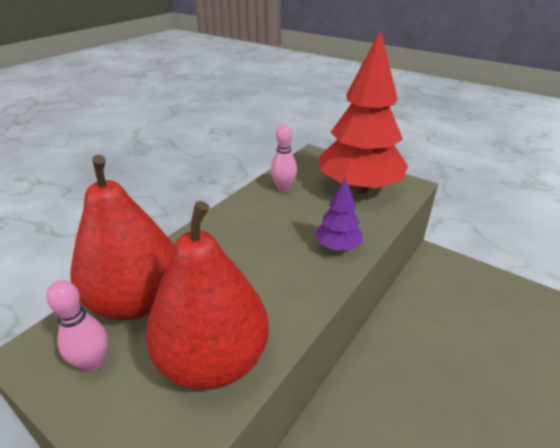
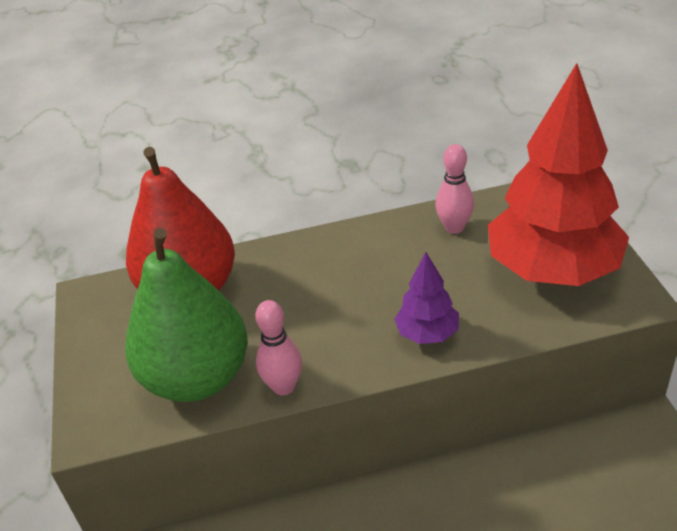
camera: 45 degrees right, 5 degrees up
(93, 363) = (118, 327): pink bowling pin -> pink bowling pin (284, 387)
(213, 360) = (197, 378): red pear -> green pear

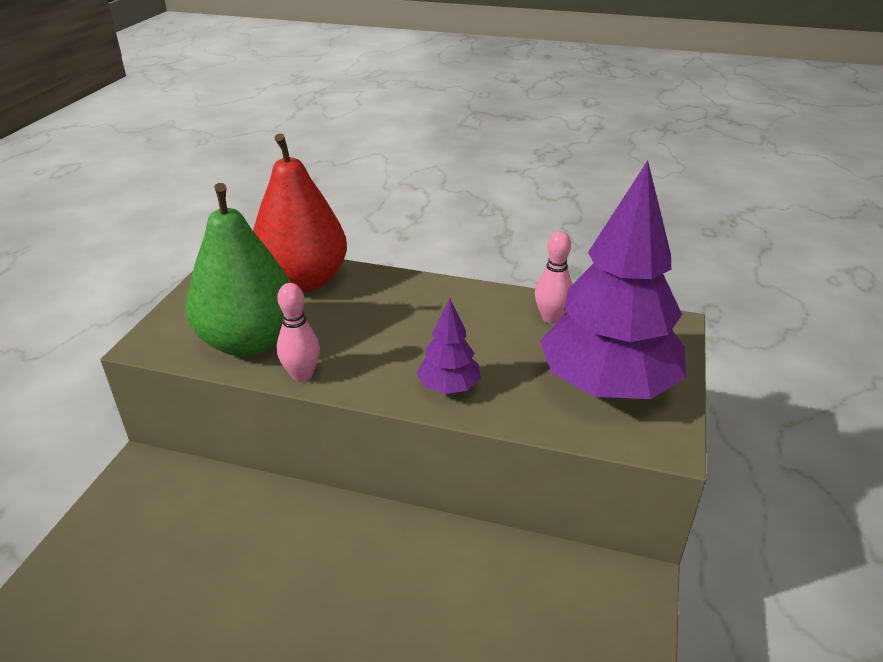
camera: 25 degrees right, 5 degrees down
(552, 270) = (607, 386): red tree -> purple tree

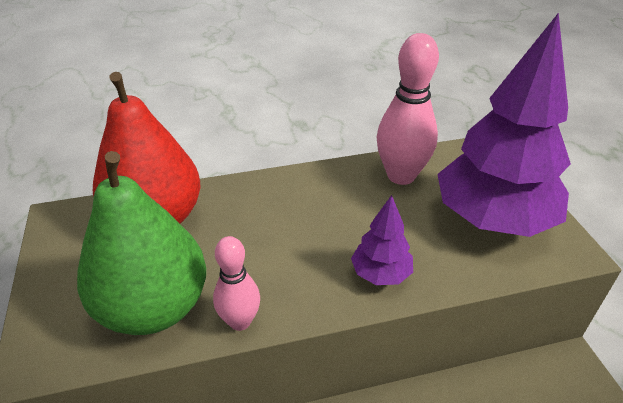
camera: 30 degrees left, 5 degrees up
(551, 318) = (401, 176): pink bowling pin -> pink bowling pin, size x1.69

